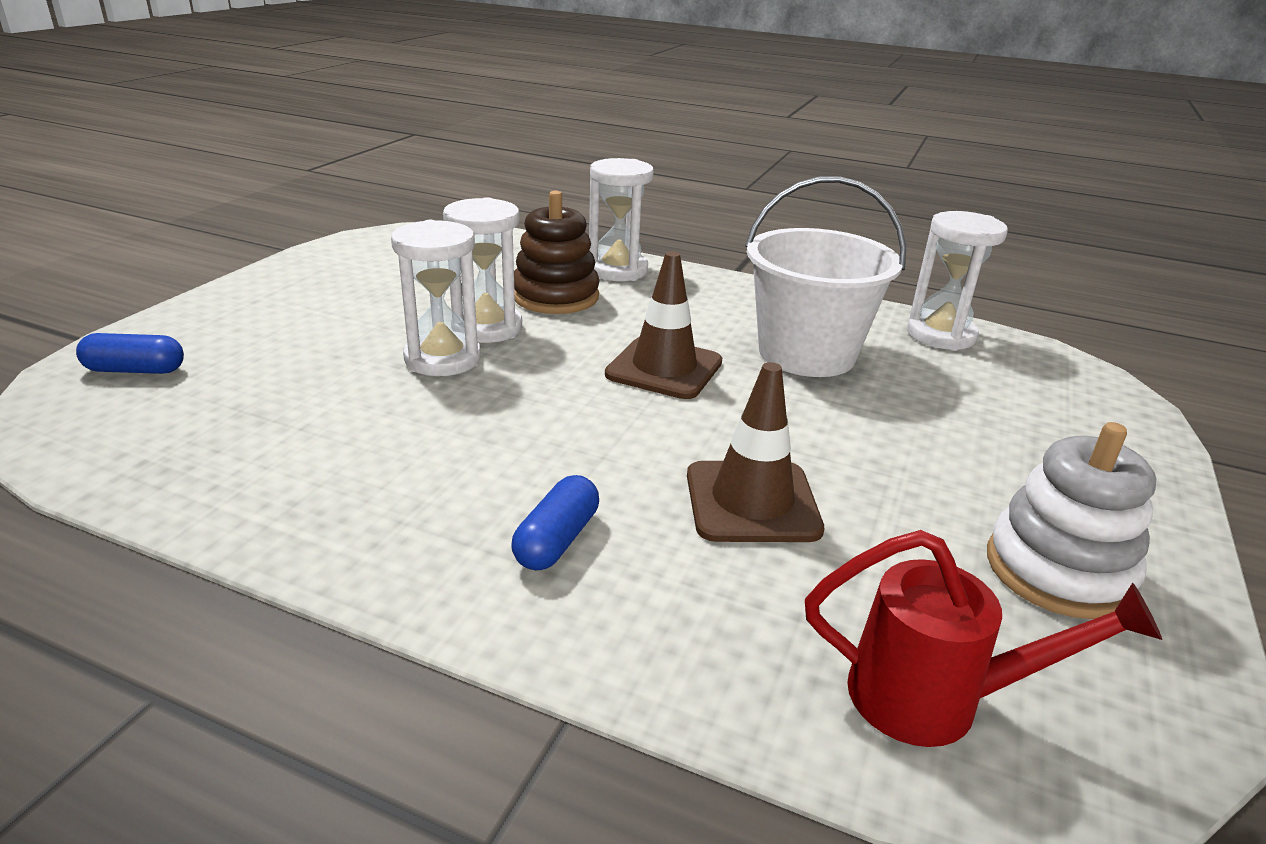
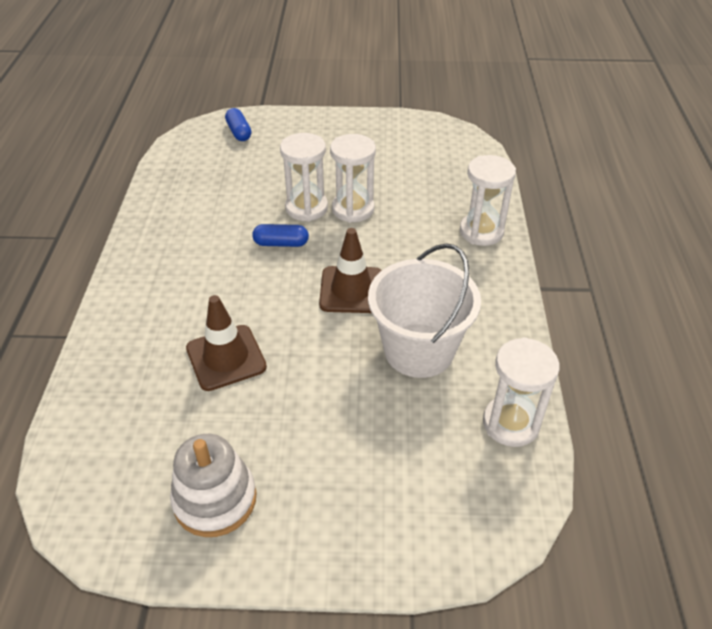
camera: 70 degrees right, 15 degrees up
(555, 296) = (416, 219): brown stacking toy -> none
(557, 540) = (167, 299): blue capsule -> blue capsule (281, 243)
(935, 699) = (99, 448): red watering can -> none

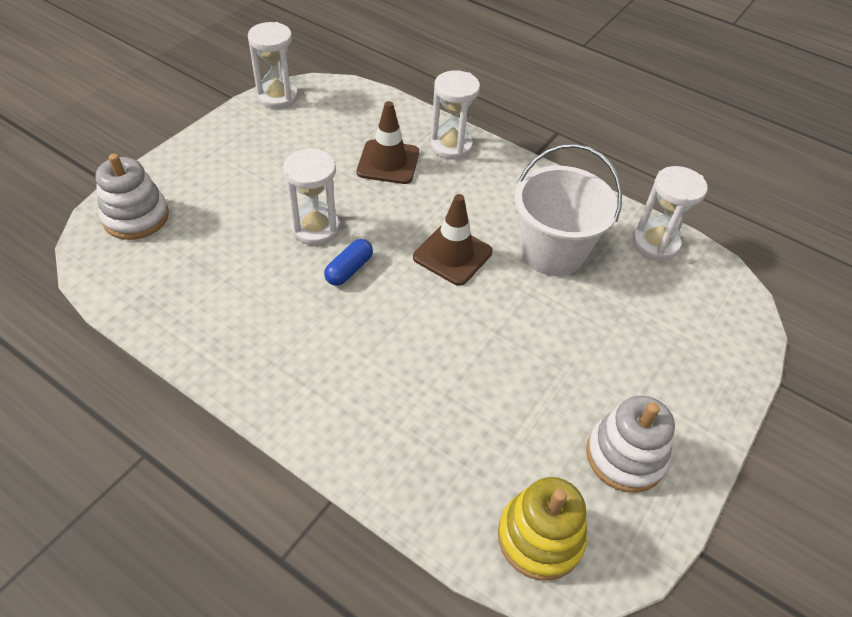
camera: 60 degrees left, 5 degrees up
(96, 470) = (540, 537): none -> yellow stacking toy
(226, 358) = (468, 378): brown traffic cone -> brown traffic cone (388, 162)
(239, 132) = (136, 217): blue capsule -> white stacking toy
(353, 209) = (349, 200): white hourglass -> white hourglass (278, 97)

